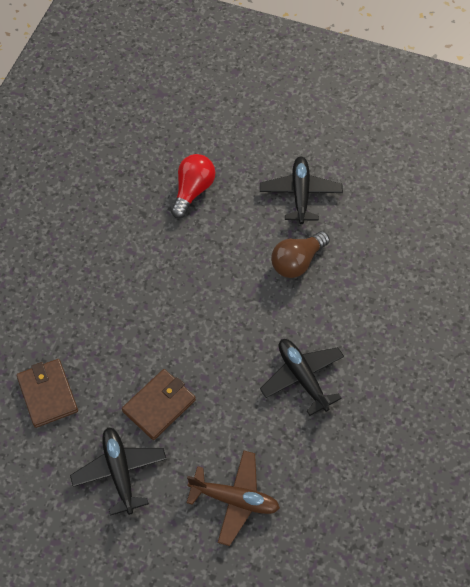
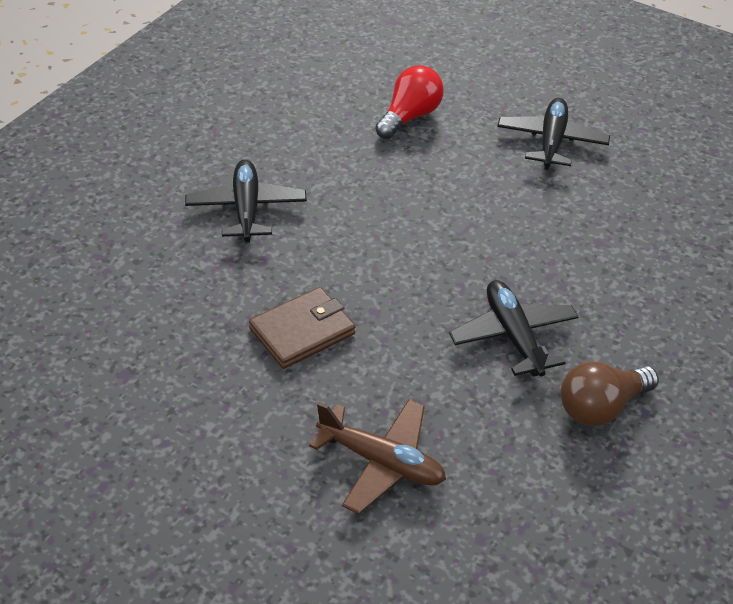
camera: 10 degrees right, 15 degrees down
(47, 394) = (153, 292): brown wallet -> none
(120, 472) = (224, 397): black plane -> black plane (246, 209)
(297, 262) = (532, 209): brown light bulb -> brown light bulb (601, 407)

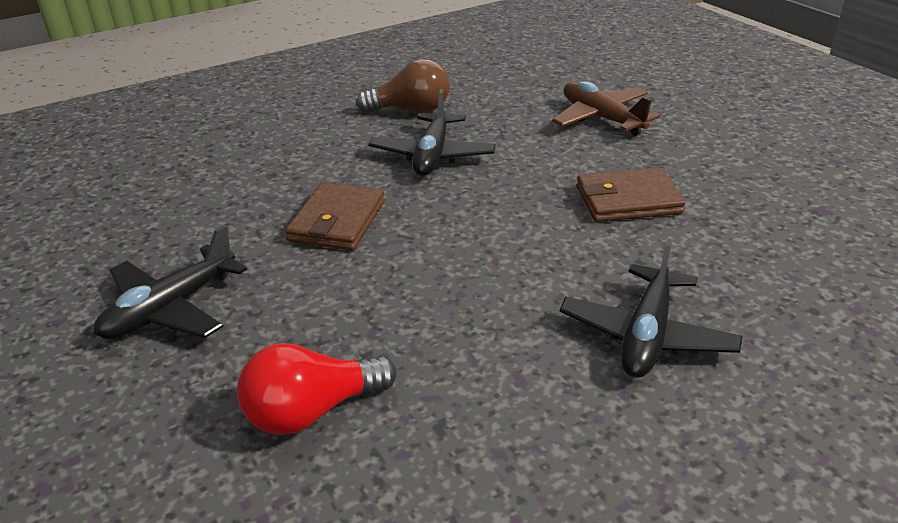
camera: 150 degrees left, 10 degrees down
(521, 235) = (337, 221): none -> brown wallet

